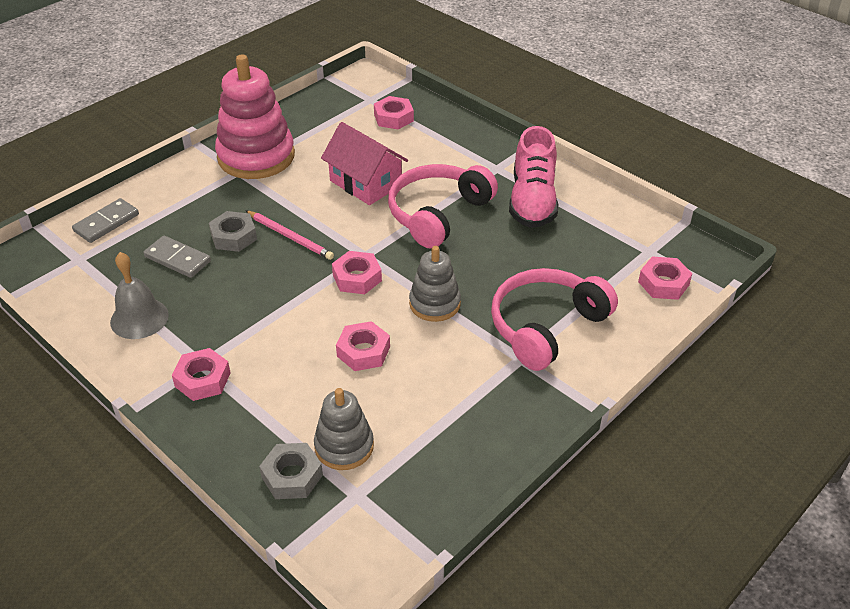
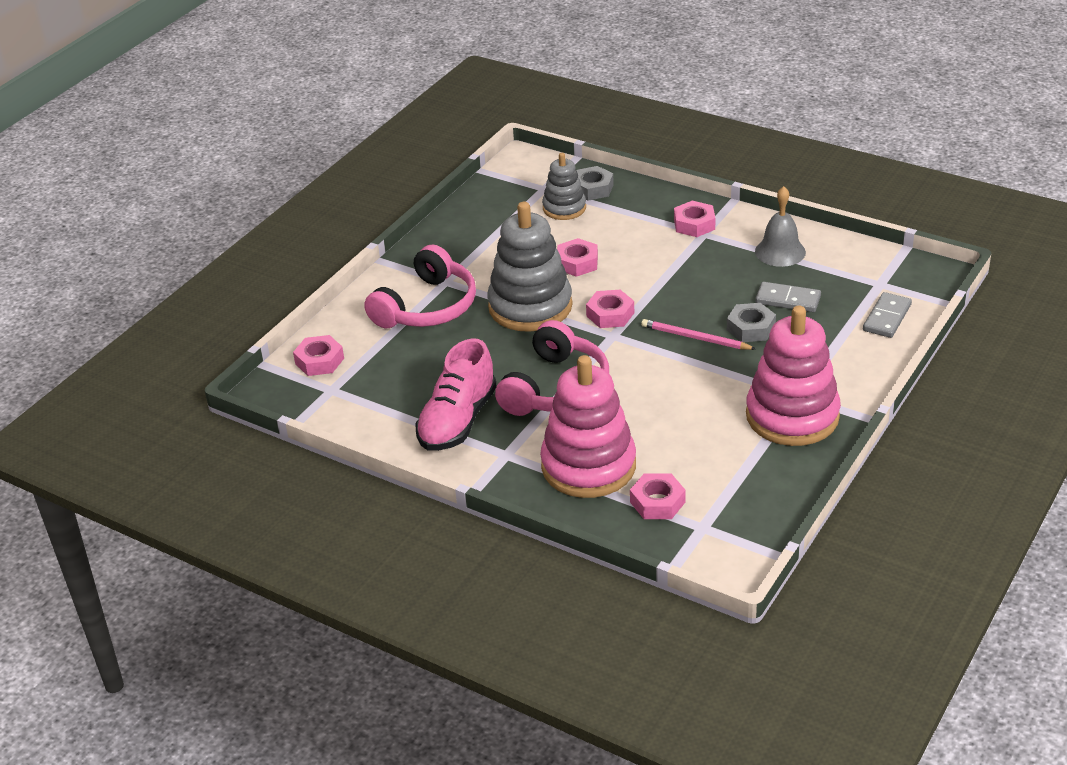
camera: 170 degrees right, 5 degrees down
(365, 183) = (649, 407): pink house -> none
(434, 148) = (588, 466): none -> pink stacking toy
(434, 304) = (530, 306): grey stacking toy -> grey stacking toy, size x1.78
(532, 201) = (457, 421): pink shoe -> pink shoe turned 150 degrees counterclockwise

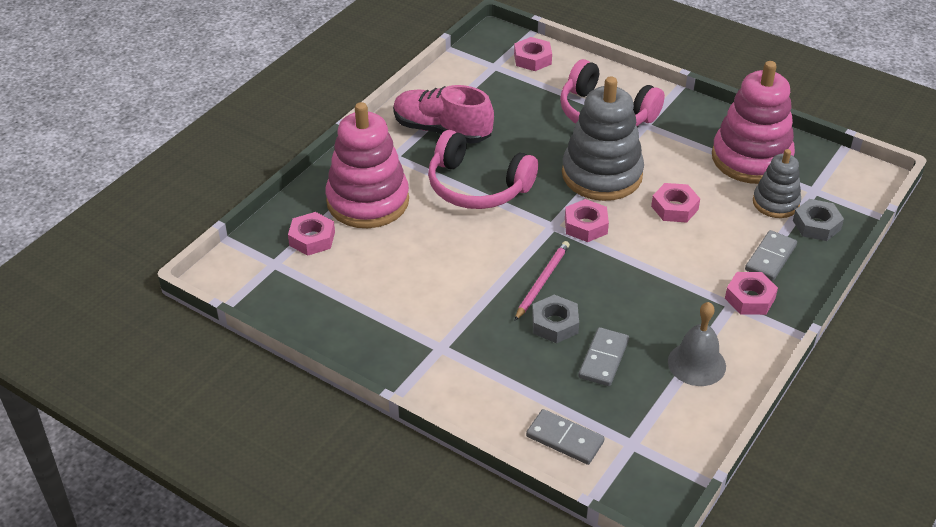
camera: 90 degrees right, 5 degrees up
(640, 213) = (770, 258): none -> grey domino
(792, 416) = (409, 338): pink stacking toy -> pink stacking toy (751, 158)

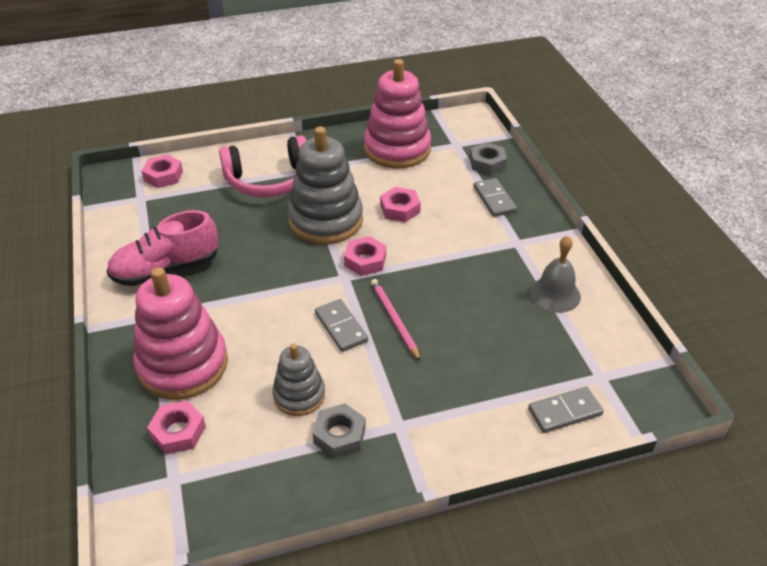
camera: 50 degrees left, 0 degrees up
(477, 186) = (253, 290): pink headphones -> none
(555, 324) = (444, 341): grey nut -> grey nut (339, 435)
(603, 359) = (505, 338): grey domino -> grey domino (341, 327)
(750, 298) = (520, 231): pink nut -> none
(775, 203) = (448, 165): grey stacking toy -> grey stacking toy (299, 395)

